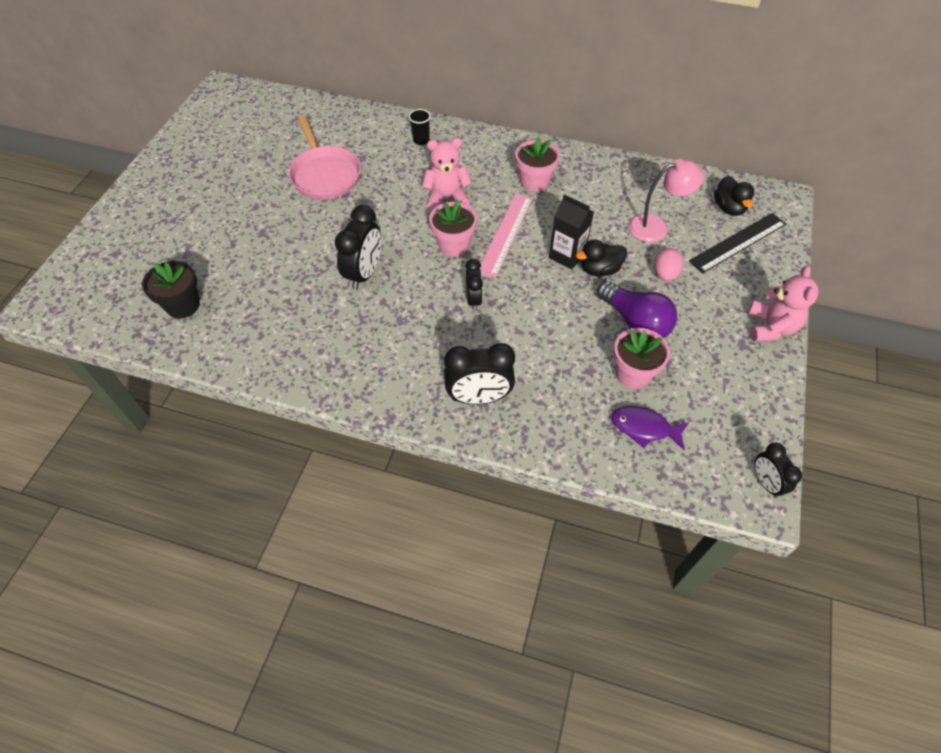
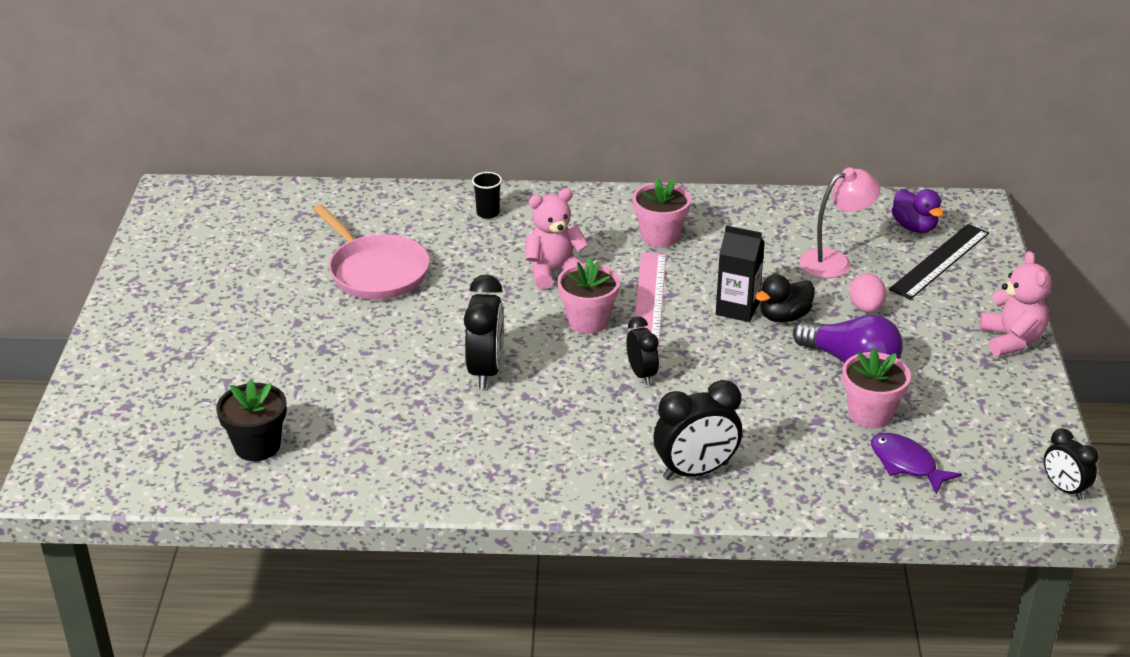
camera: 15 degrees left, 20 degrees down
(644, 428) = (906, 464): purple fish -> purple fish turned 45 degrees clockwise
(729, 208) = (914, 227): black duck -> purple duck

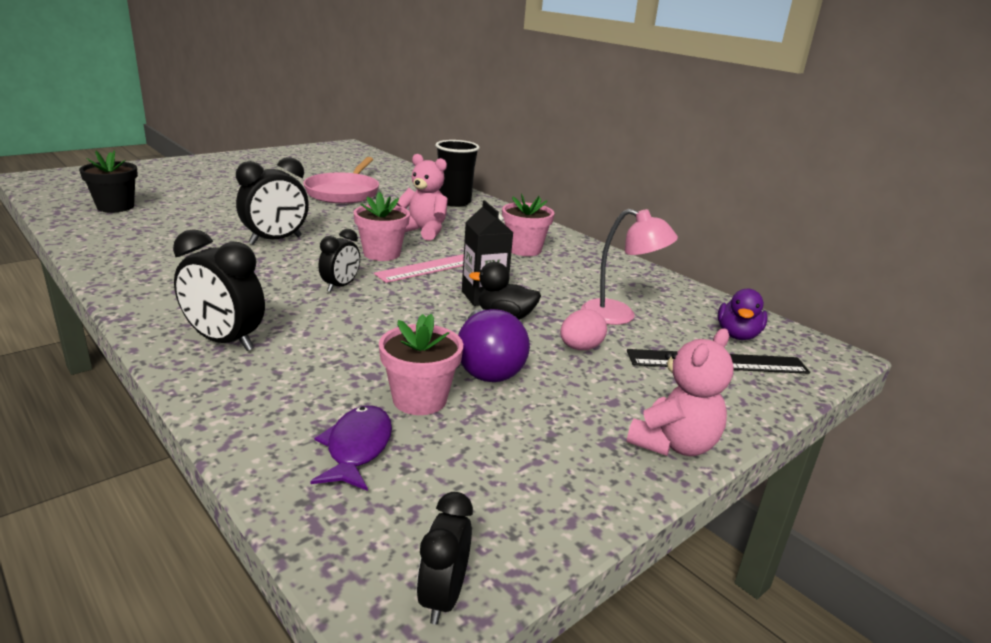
camera: 45 degrees right, 10 degrees down
(488, 213) = (454, 202): black cup -> black cup, size x1.86

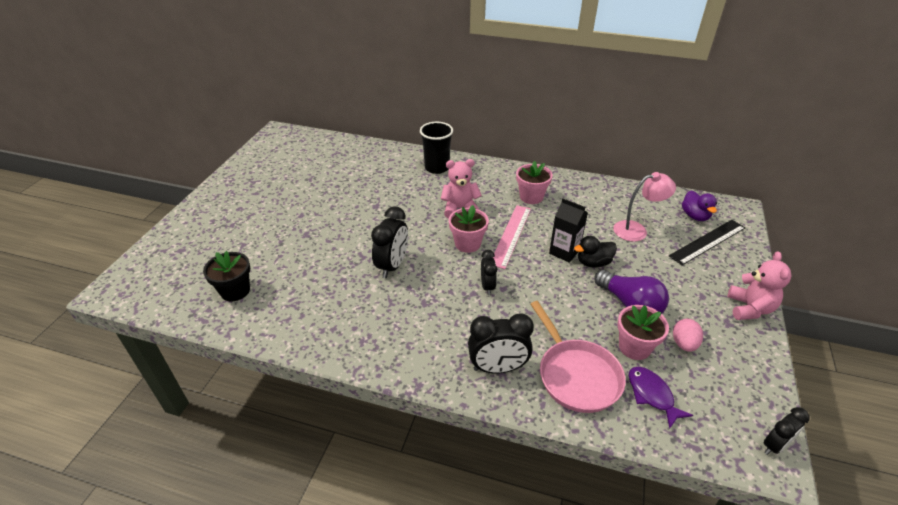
camera: 30 degrees left, 15 degrees up
(344, 192) = (359, 192): pink pan -> pink pan (576, 375)
(443, 597) = (774, 445): black clock -> black clock turned 105 degrees counterclockwise
(580, 348) = (650, 266): pink egg -> pink egg (684, 344)

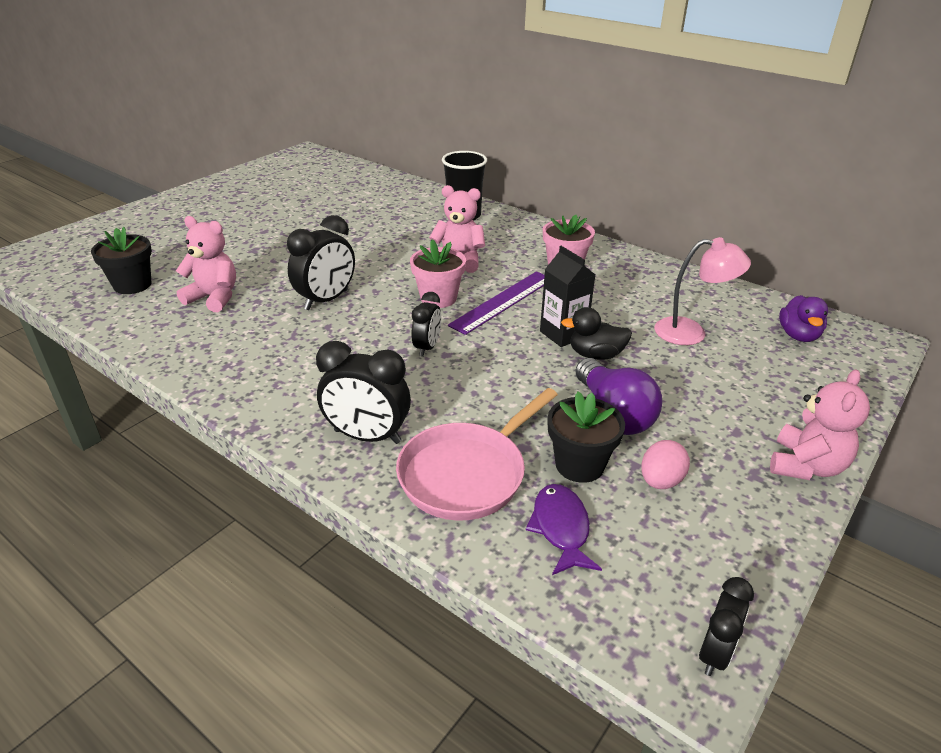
camera: 20 degrees right, 5 degrees down
(308, 285) = (214, 298): none -> pink teddy bear
(511, 235) = (503, 301): pink ruler -> purple ruler
(576, 375) = (467, 473): pink pan -> pink pan turned 45 degrees clockwise
(634, 347) = (579, 465): pink flower pot -> black flower pot
(708, 242) = (796, 370): black ruler -> none
(774, 445) = (715, 653): black clock -> black clock turned 45 degrees counterclockwise

